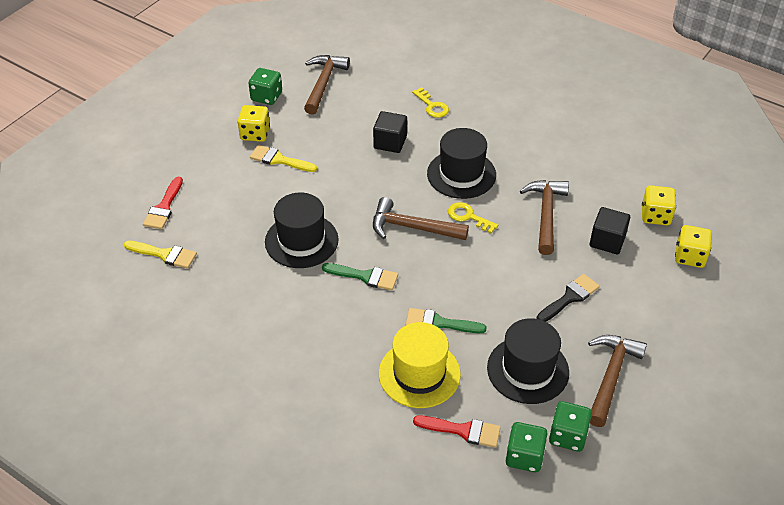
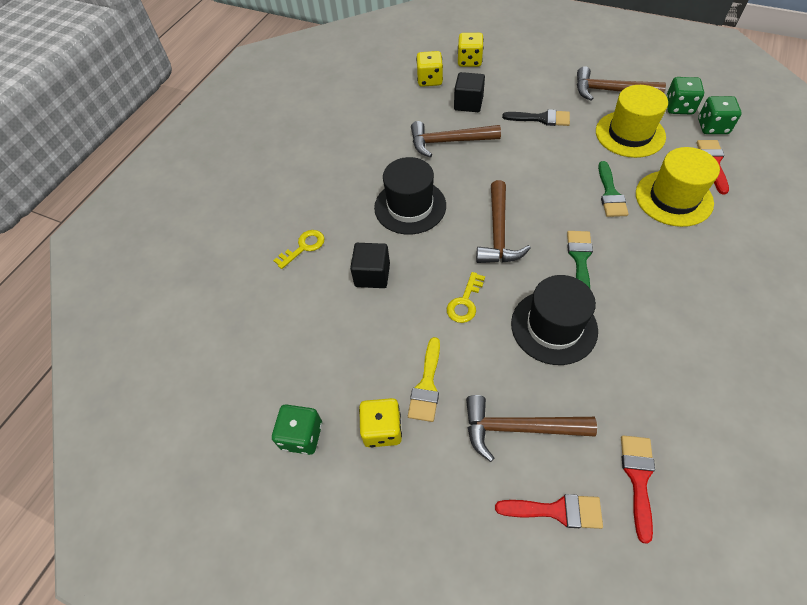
camera: 95 degrees left, 10 degrees up
(165, 254) = (638, 478): yellow brush -> red brush
(323, 83) = (268, 369): brown hammer -> brown hammer (518, 428)
(468, 217) = (469, 193): yellow key -> yellow key (465, 302)
(528, 370) = (630, 134): black hat -> yellow hat
(569, 297) = (541, 118): black brush -> black brush turned 150 degrees clockwise

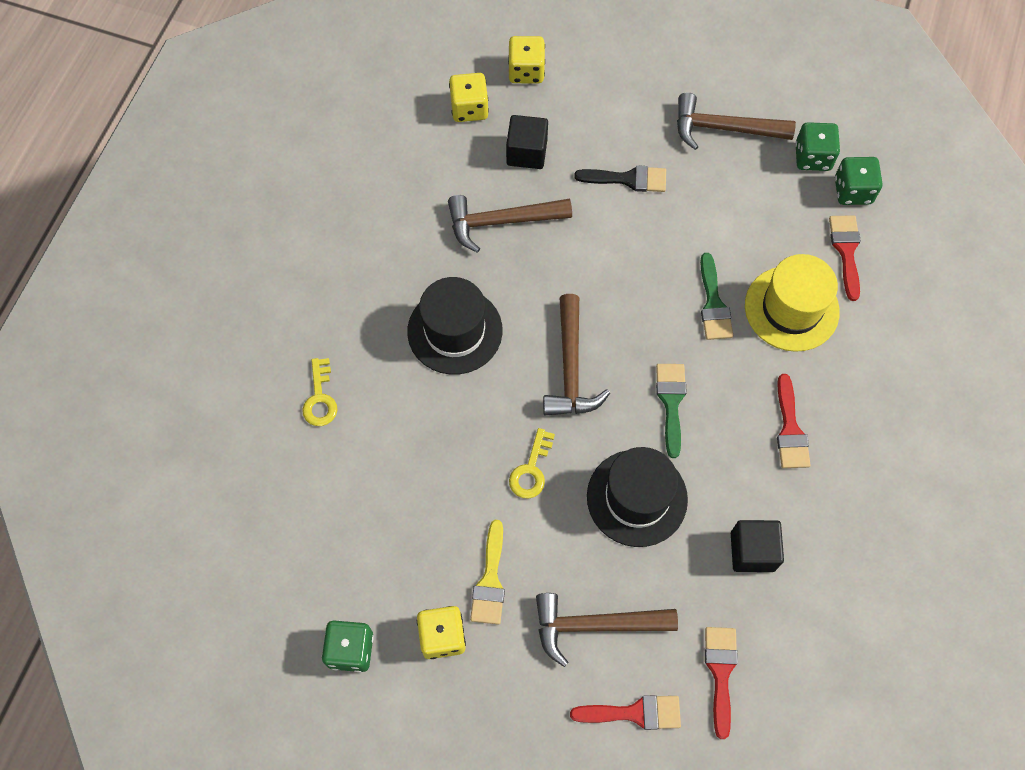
camera: 10 degrees left, 10 degrees up
(304, 247) = (320, 398): yellow key -> yellow key turned 135 degrees clockwise
(372, 275) = (413, 436): black cube -> black cube (752, 551)
(630, 134) = (745, 204): yellow hat -> none
(682, 281) = (790, 429): none -> red brush

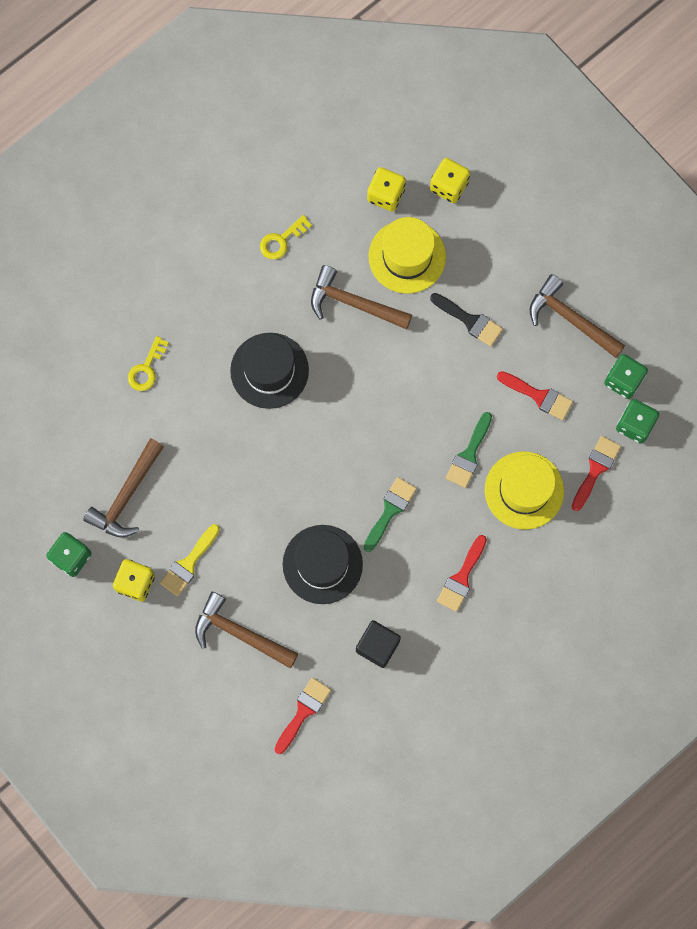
camera: 30 degrees right, 10 degrees up
(526, 152) = (407, 256): black cube -> yellow hat
(531, 470) = (262, 503): yellow key -> yellow key (281, 240)
(571, 368) = (335, 445): brown hammer -> brown hammer (126, 496)
(634, 713) = (230, 704): red brush -> red brush (539, 396)

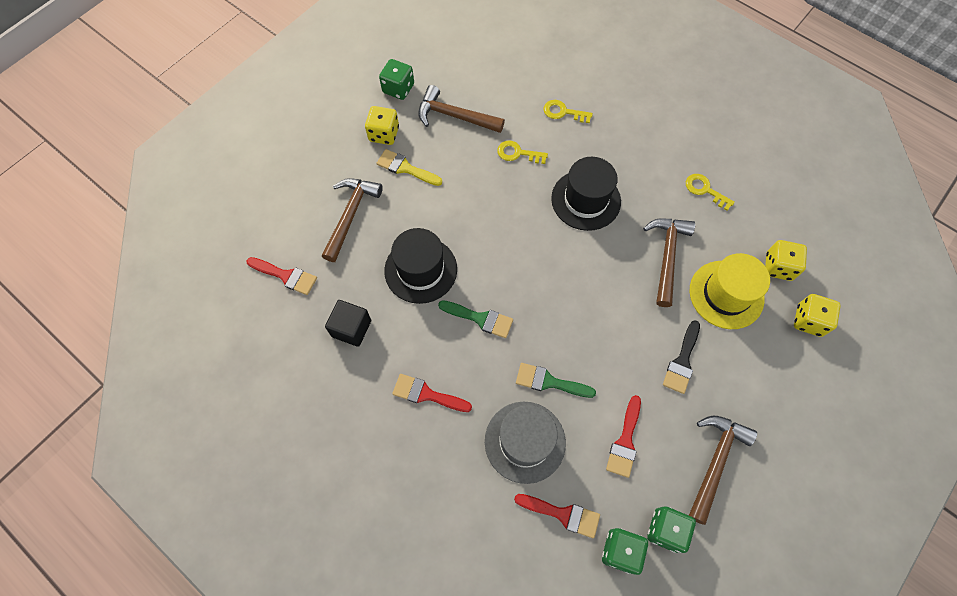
camera: 80 degrees right, 10 degrees down
(193, 432) = (517, 153): none -> yellow key
(524, 490) = (525, 441): yellow hat -> grey hat

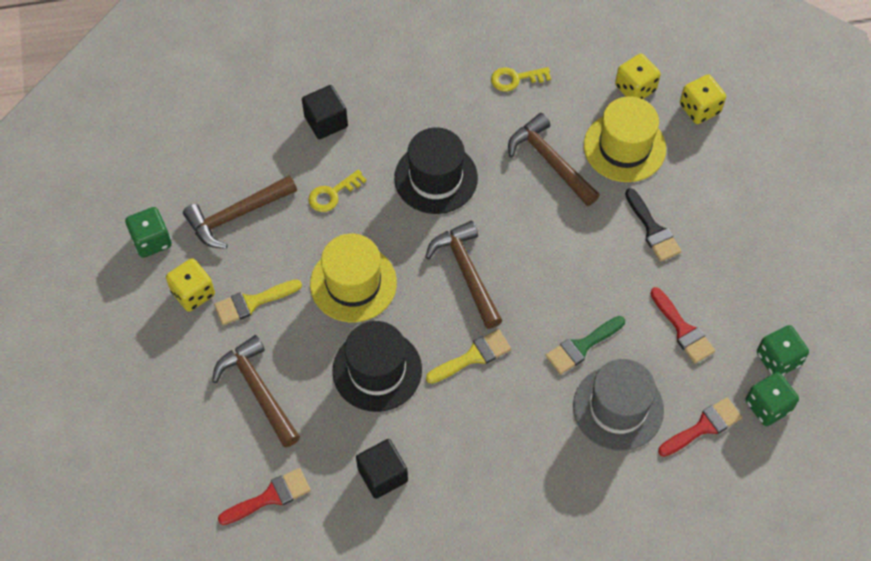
camera: 50 degrees left, 5 degrees down
(426, 394) = (506, 456): red brush -> none
(468, 211) = (353, 283): none -> yellow hat
(480, 319) = (473, 356): green brush -> yellow brush
(563, 112) = (326, 121): yellow key -> black cube
(715, 462) = (754, 277): brown hammer -> brown hammer (466, 272)

